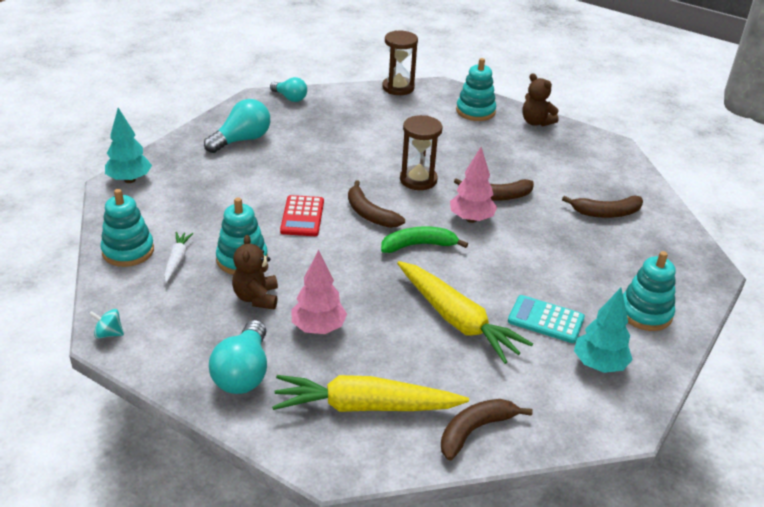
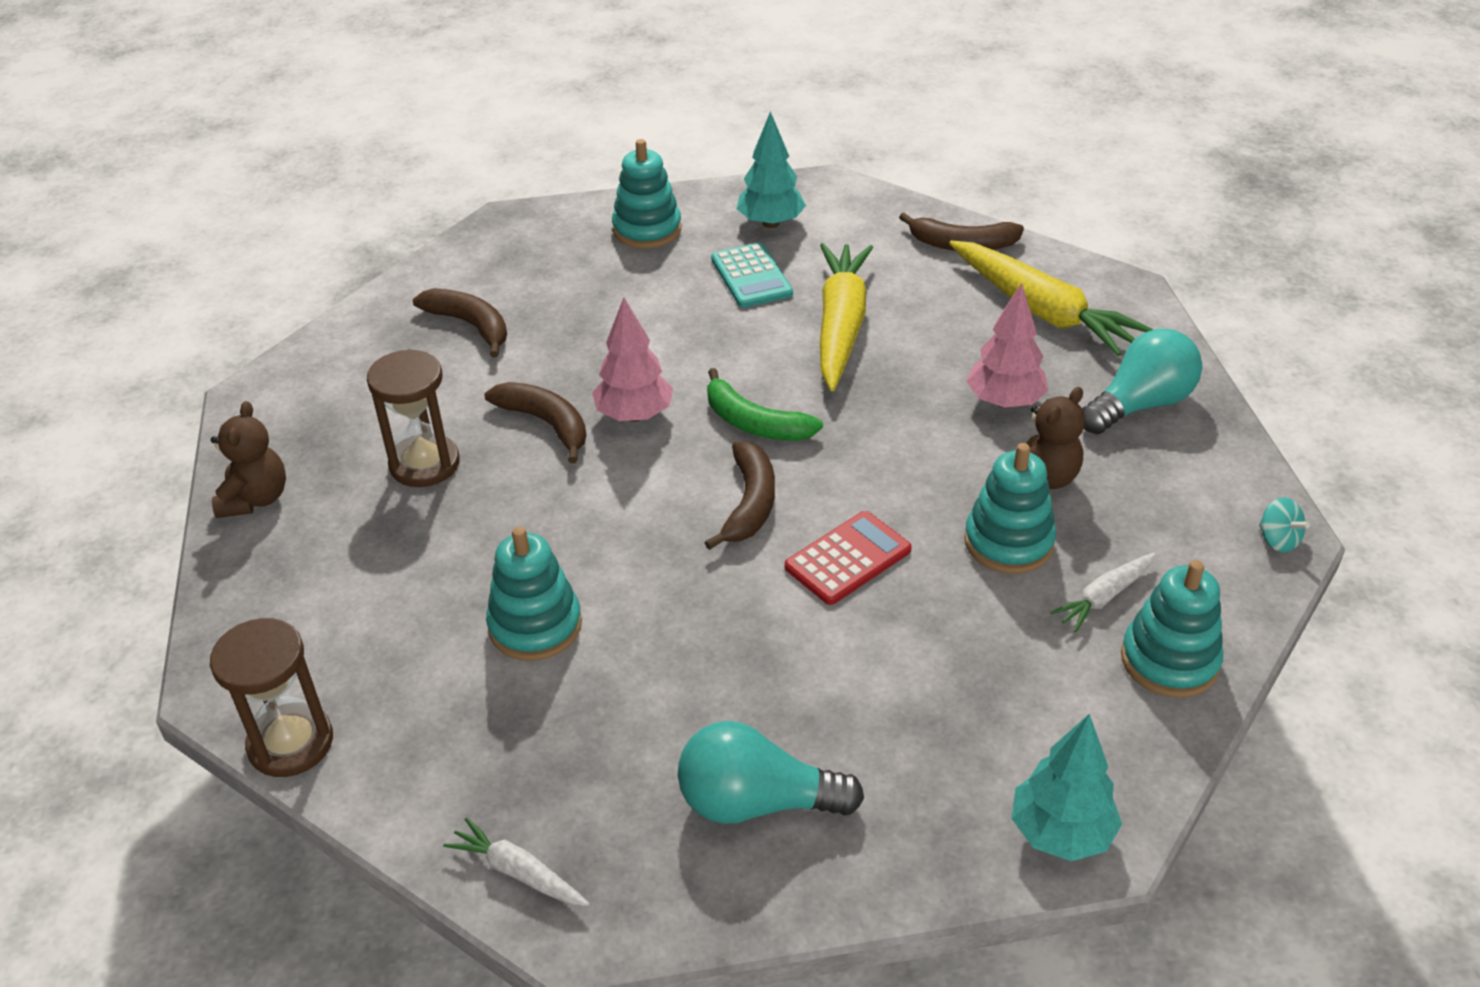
camera: 130 degrees left, 5 degrees up
(290, 98) = (518, 872): turquoise light bulb -> white carrot
(418, 180) = (601, 514): brown hourglass -> brown hourglass (424, 464)
(475, 111) = (287, 584): turquoise stacking toy -> turquoise stacking toy (535, 626)

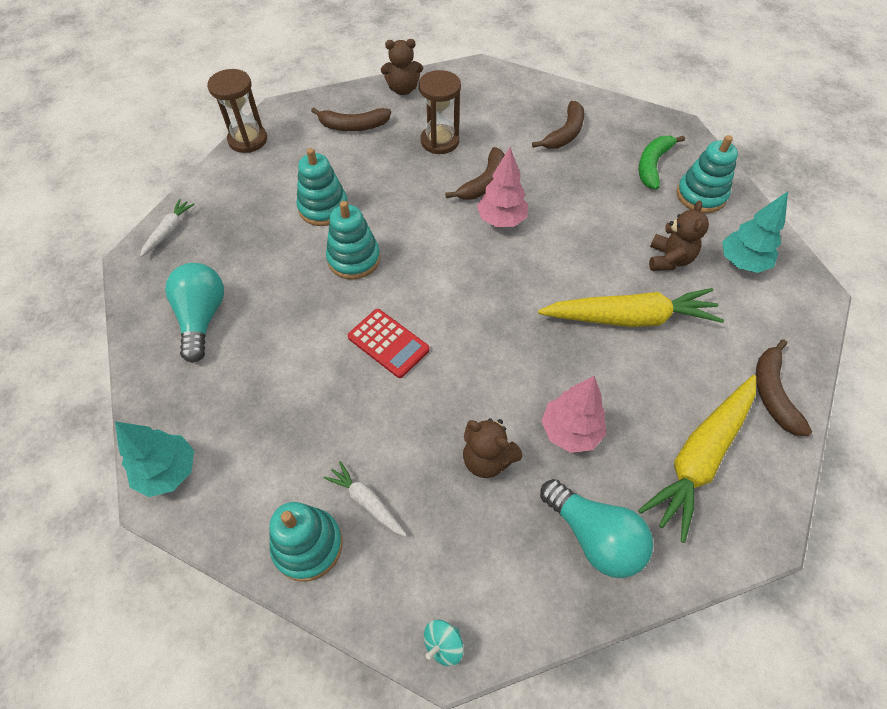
camera: 80 degrees right, 15 degrees up
(749, 504) = (431, 287): brown banana -> brown banana (353, 126)
(751, 277) = (669, 259): turquoise calculator -> brown teddy bear
(754, 423) = (508, 280): green banana -> green banana (652, 165)
(1008, 542) = (415, 437): turquoise stacking toy -> turquoise stacking toy (354, 259)

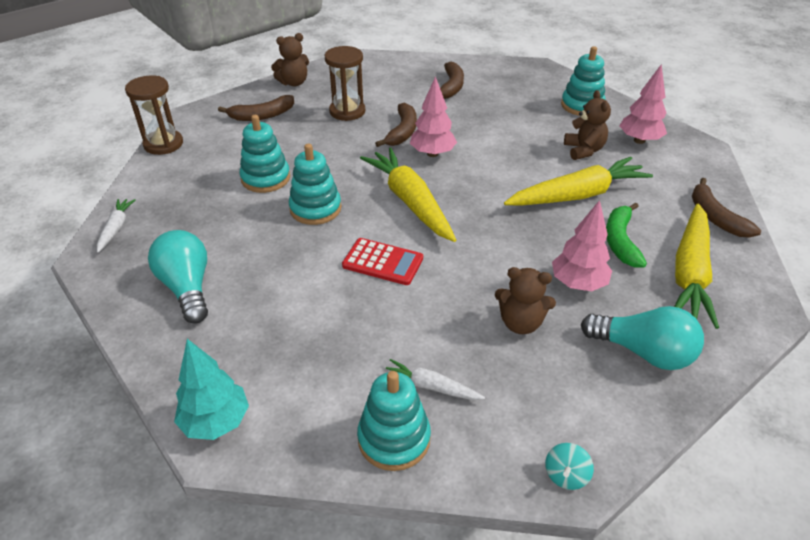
camera: 20 degrees left, 15 degrees down
(449, 276) = (410, 201): none -> yellow carrot
(652, 165) = (533, 94): green banana -> green banana (620, 241)
(742, 262) = (639, 140): turquoise tree -> pink tree

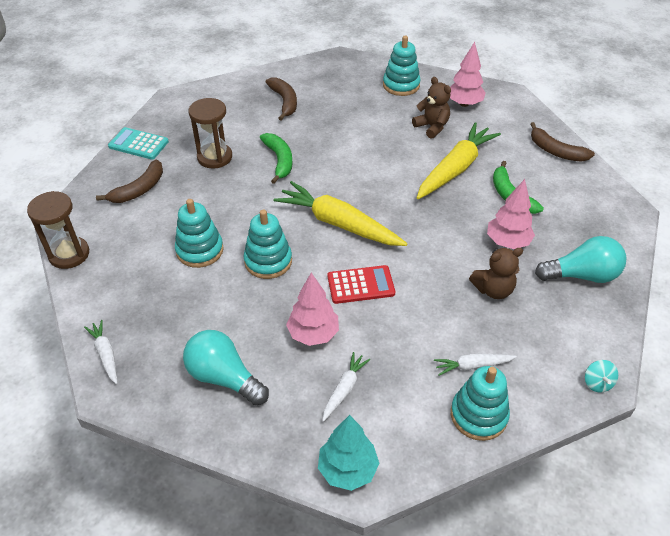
camera: 30 degrees left, 5 degrees up
(281, 347) = (344, 389): none -> white carrot
(294, 83) = (138, 144): brown teddy bear -> turquoise calculator
(402, 132) = (279, 160): brown banana -> green banana
(432, 154) = (321, 172): pink tree -> pink tree (313, 334)
(690, 273) = (569, 203): yellow carrot -> none

